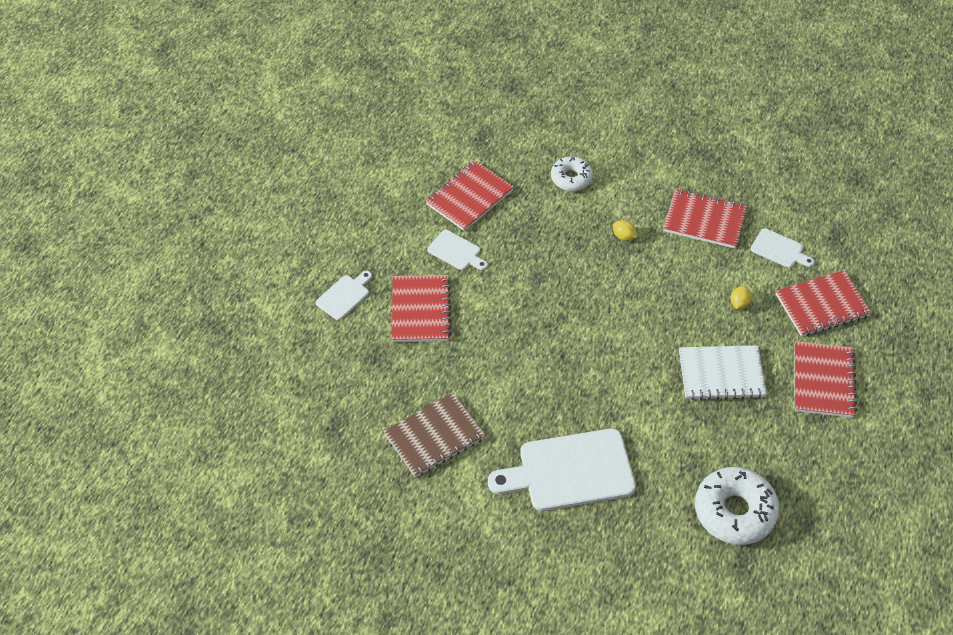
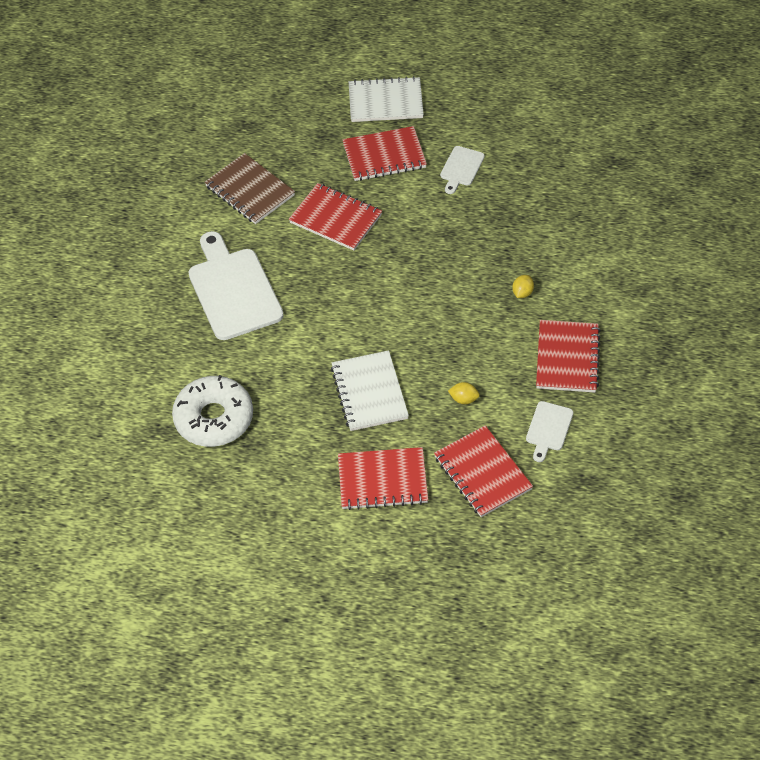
camera: 80 degrees right, 0 degrees up
(344, 296) = (385, 102): white cutting board -> white notebook
(469, 197) = (532, 166): red notebook -> red notebook (335, 219)
(571, 178) = (587, 240): white donut -> none

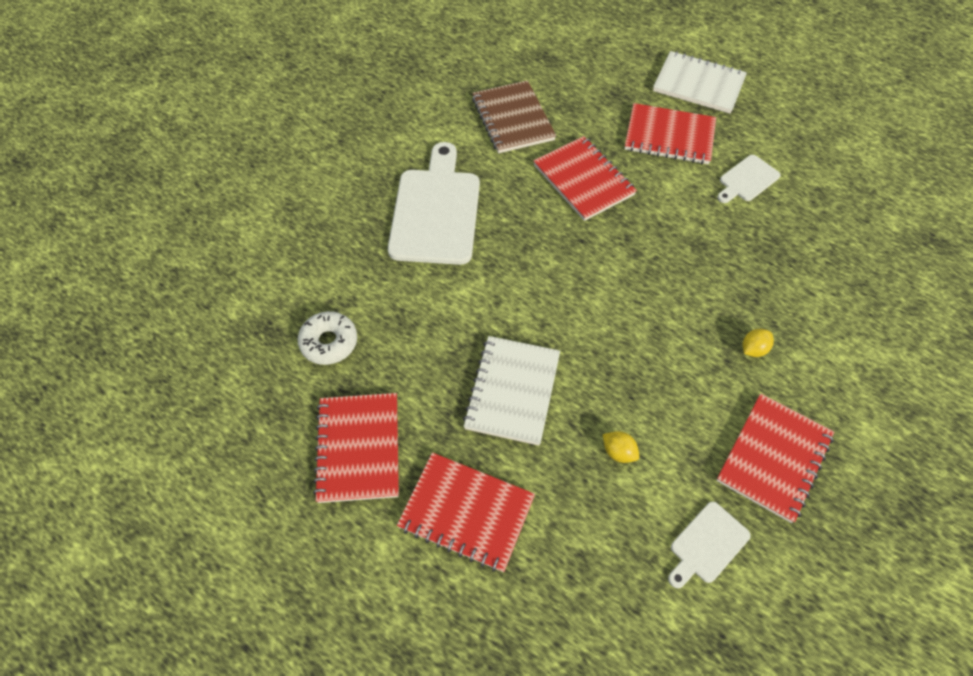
camera: 25 degrees right, 5 degrees up
(214, 418) = (329, 342): white donut -> white donut, size x0.60
(482, 473) = (593, 565): red notebook -> red notebook (359, 448)

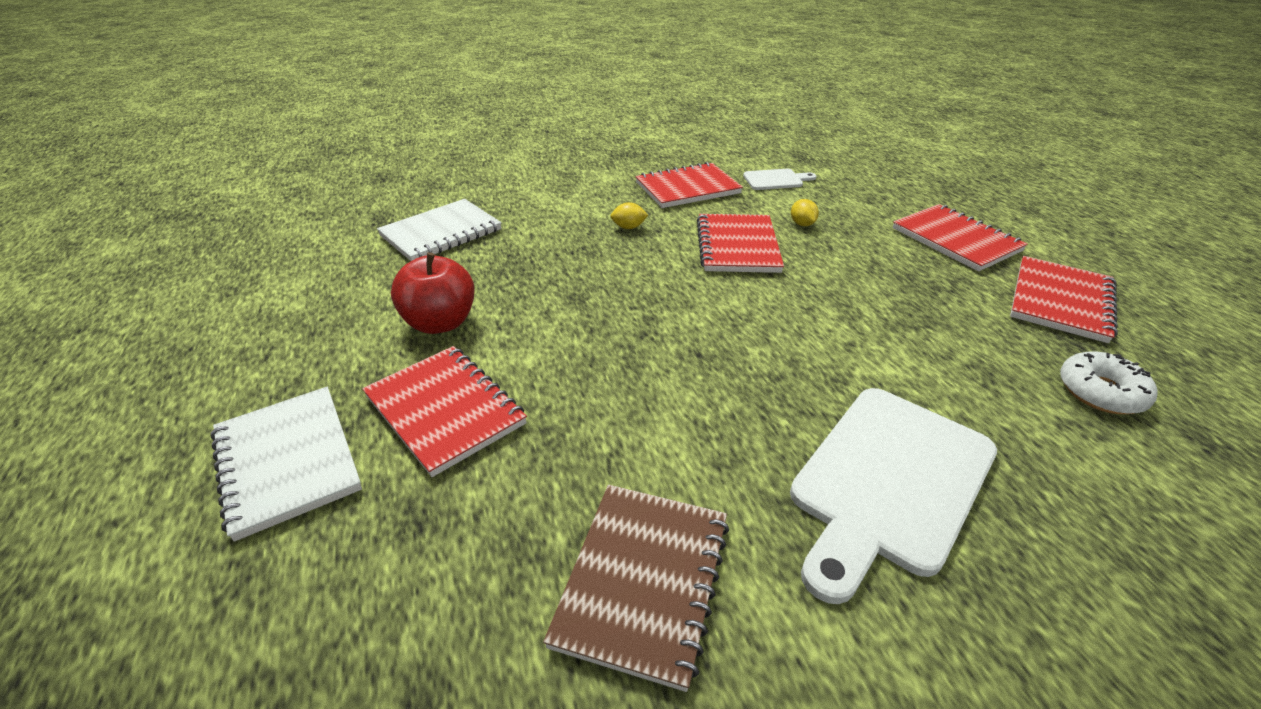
camera: 145 degrees left, 20 degrees down
(512, 391) = (875, 280): white notebook -> white notebook (441, 233)
(583, 180) = (627, 414): red notebook -> red notebook (737, 246)
(747, 180) = (440, 323): white cutting board -> red apple

